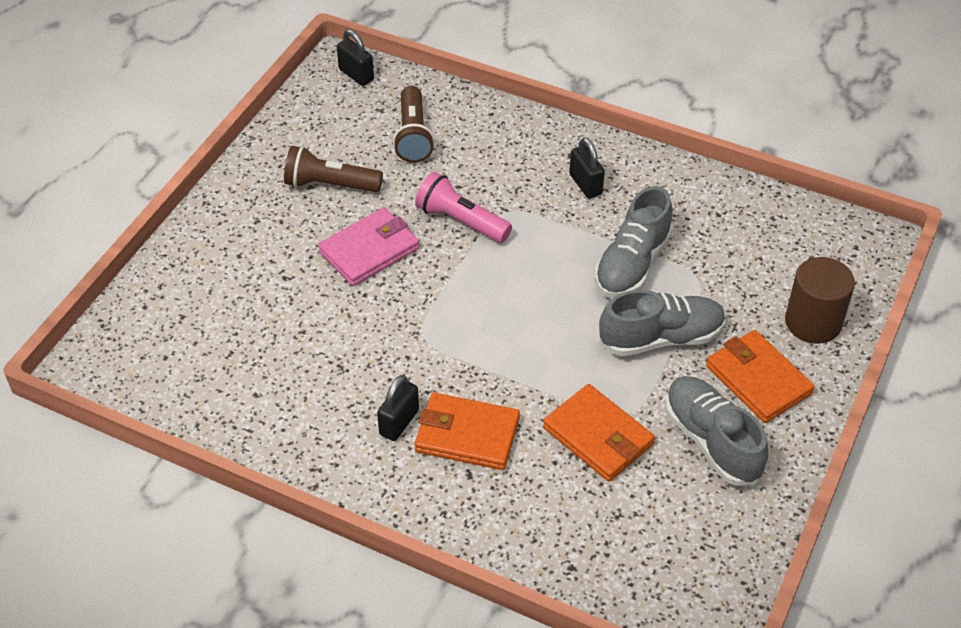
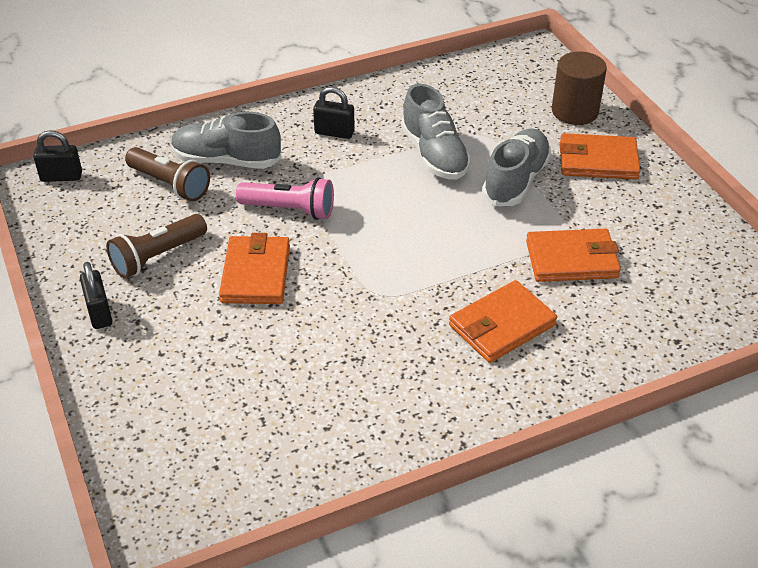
camera: 50 degrees left, 5 degrees down
(369, 250) = (255, 274): pink wallet -> orange wallet
(399, 422) = (450, 356): black padlock -> black padlock (99, 313)
(461, 221) = (290, 210): pink flashlight -> pink flashlight turned 150 degrees counterclockwise
(711, 441) = (629, 210): grey shoe -> grey shoe (226, 160)

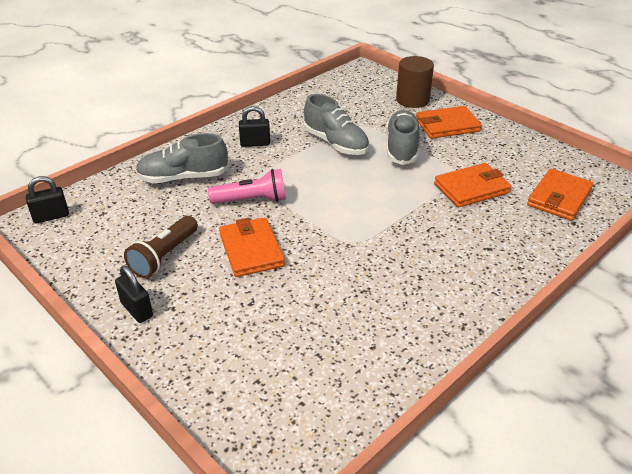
camera: 20 degrees left, 5 degrees down
(170, 184) = (146, 203): brown flashlight -> none
(502, 325) = (454, 241): orange wallet -> orange wallet (559, 198)

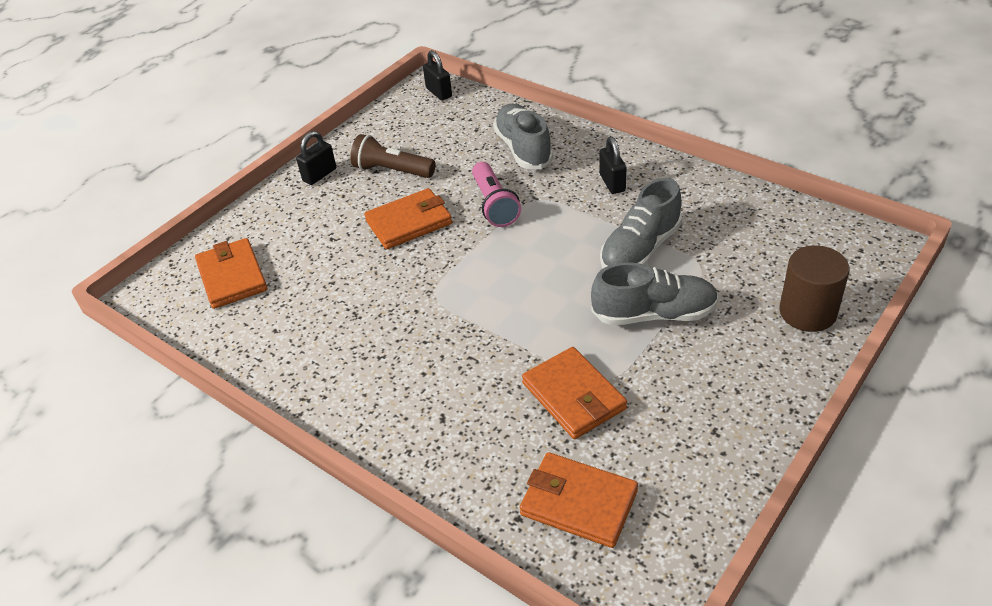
camera: 85 degrees right, 5 degrees up
(447, 125) = (743, 359): orange wallet -> orange wallet (232, 276)

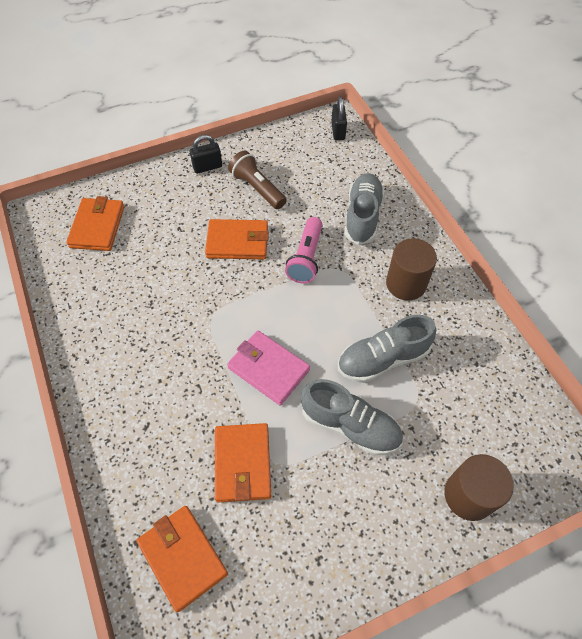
camera: 25 degrees right, 15 degrees up
(533, 309) = (268, 369): none -> pink wallet
(612, 183) = (406, 284): black padlock -> brown cylinder

